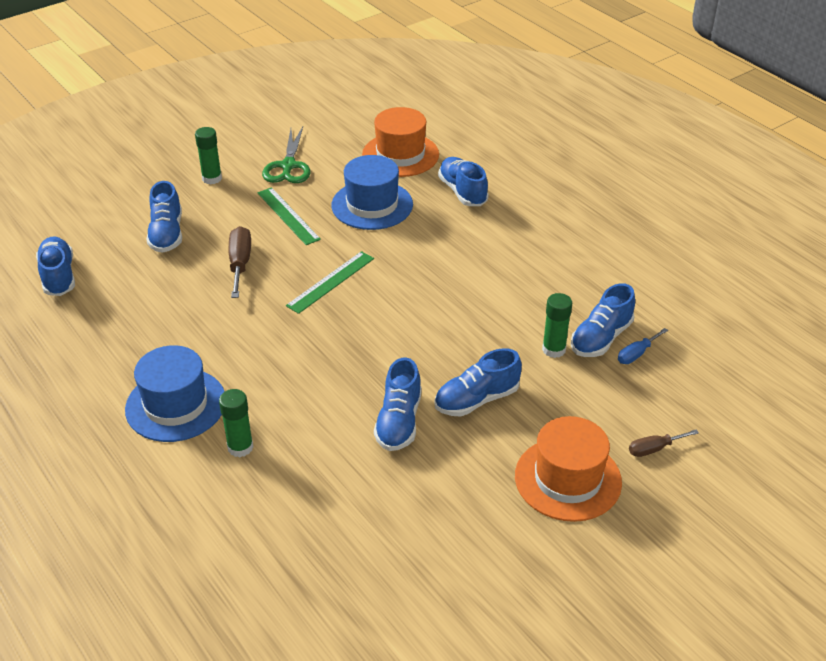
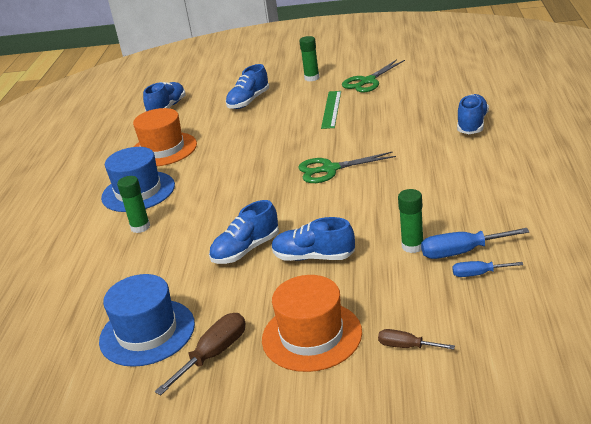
camera: 45 degrees right, 10 degrees down
(240, 264) = (268, 128): brown screwdriver -> brown screwdriver (214, 354)
(331, 282) = (309, 154): green ruler -> none
(372, 205) = (394, 116): blue hat -> blue hat (147, 332)
(376, 293) = (330, 169): none -> green scissors
(400, 155) = (454, 91): orange hat -> orange hat (163, 149)
(601, 338) = (461, 252): blue shoe -> blue screwdriver

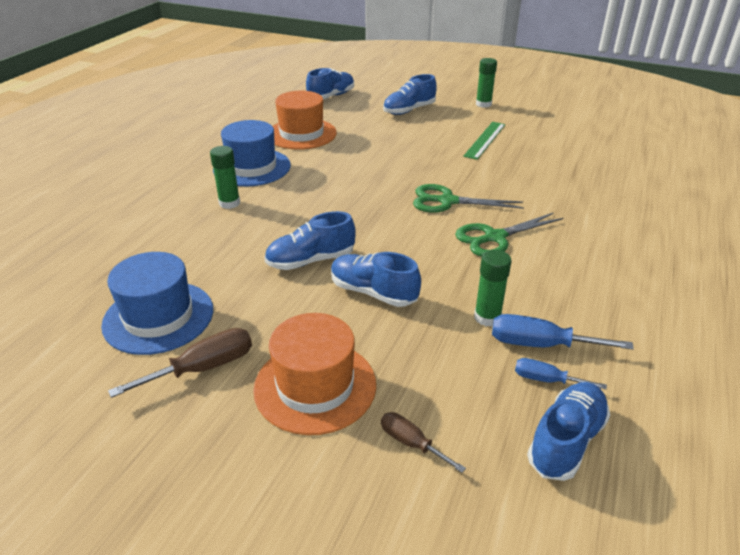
camera: 15 degrees right, 5 degrees up
(367, 81) = (538, 122): green scissors -> green scissors (494, 237)
(472, 124) = (628, 198): blue shoe -> blue shoe (566, 441)

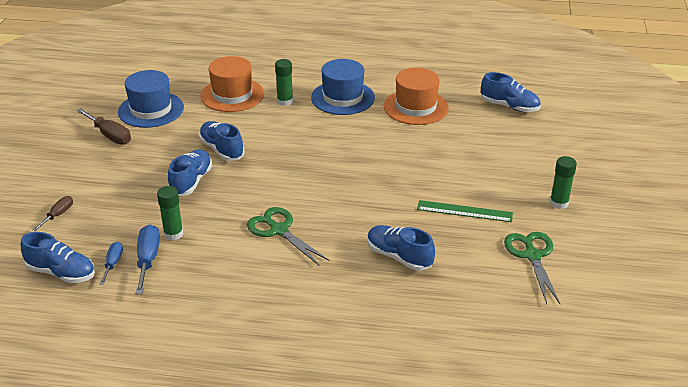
camera: 75 degrees right, 0 degrees up
(315, 386) = (99, 175): orange hat -> orange hat (232, 95)
(409, 110) = (507, 156): blue shoe -> blue shoe (399, 257)
(447, 201) = (328, 200): green scissors -> green scissors (532, 255)

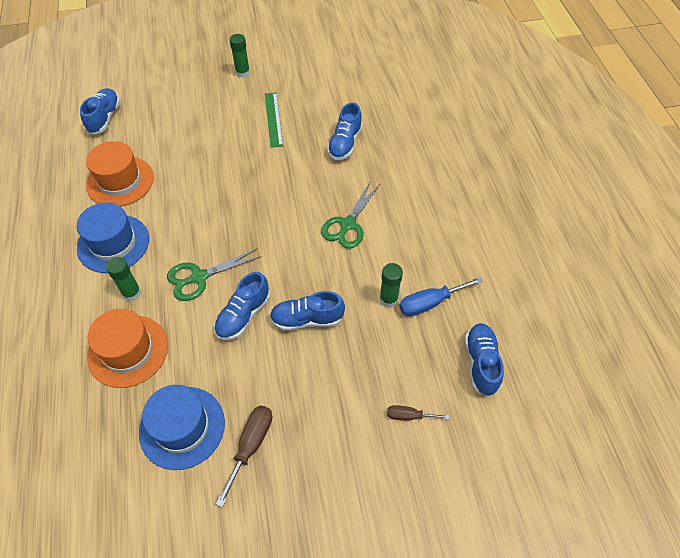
camera: 110 degrees left, 20 degrees up
(113, 263) = (448, 327): blue screwdriver -> none
(532, 255) = (310, 78): green scissors -> green scissors (199, 277)

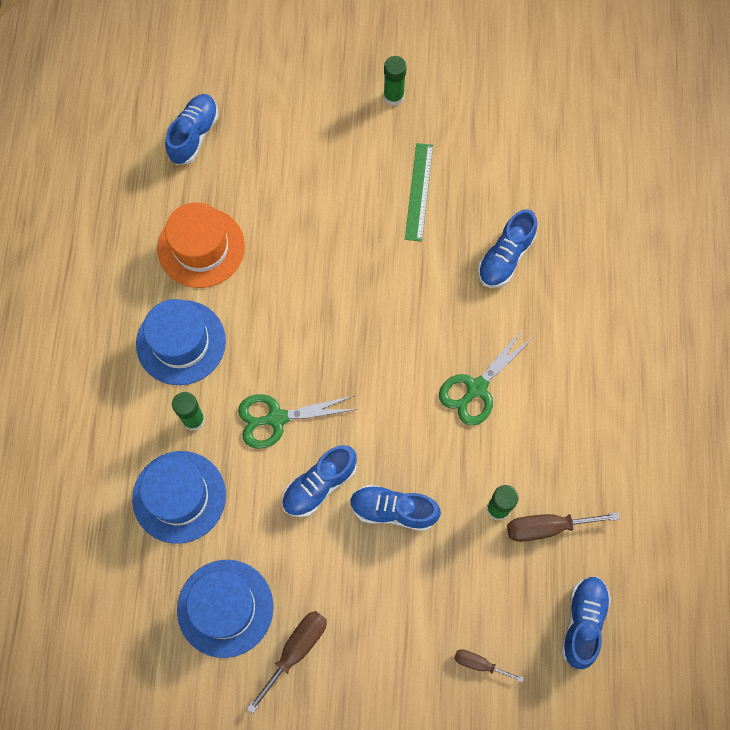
camera: 15 degrees right, 15 degrees up
(128, 351) = (179, 497): orange hat -> blue hat
(430, 303) = (547, 527): blue screwdriver -> brown screwdriver

